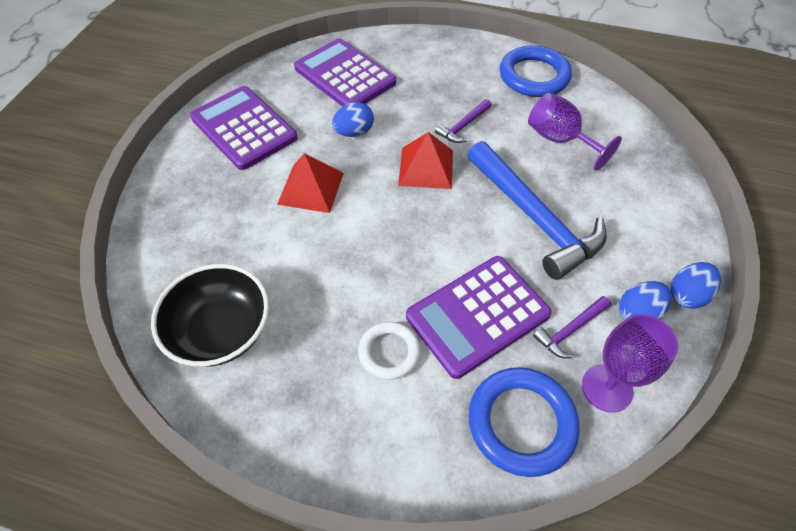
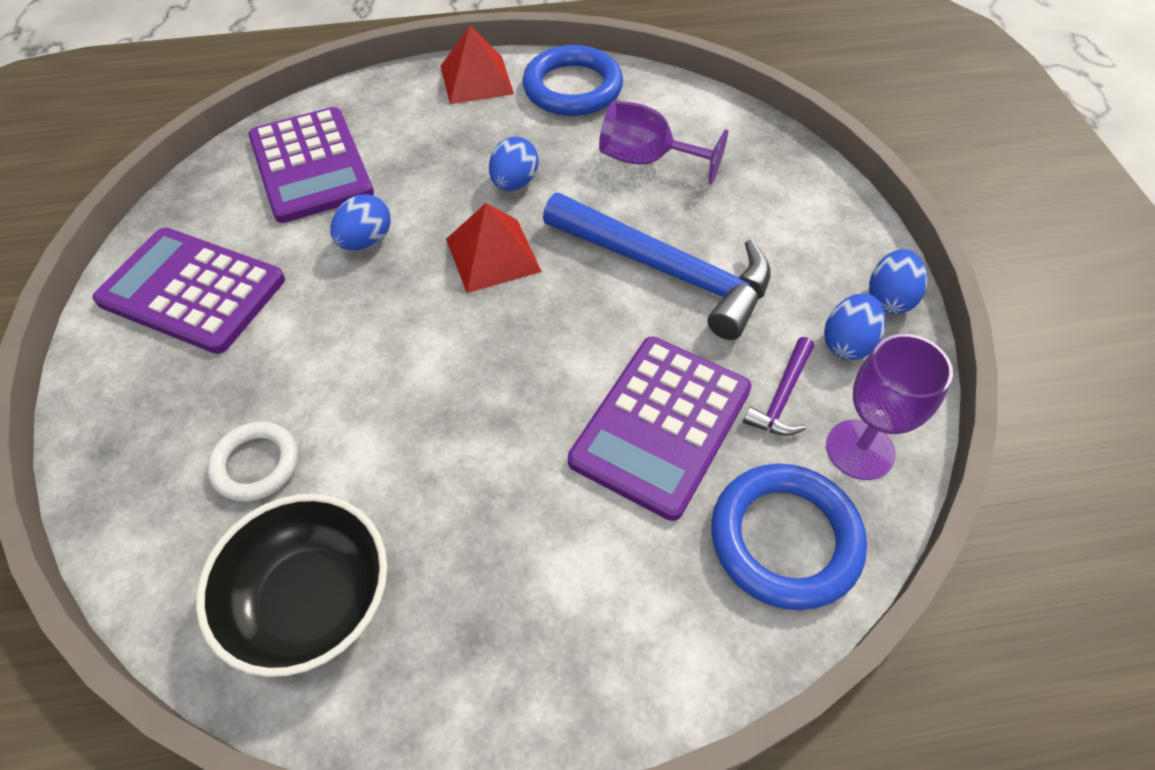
camera: 25 degrees left, 0 degrees up
(311, 188) = (342, 341): red pyramid -> red pyramid (476, 79)
(345, 75) = (311, 165): purple calculator -> purple calculator turned 135 degrees counterclockwise
(389, 352) = (571, 524): white ring -> white ring (256, 464)
(463, 126) = (514, 183): purple hammer -> blue egg

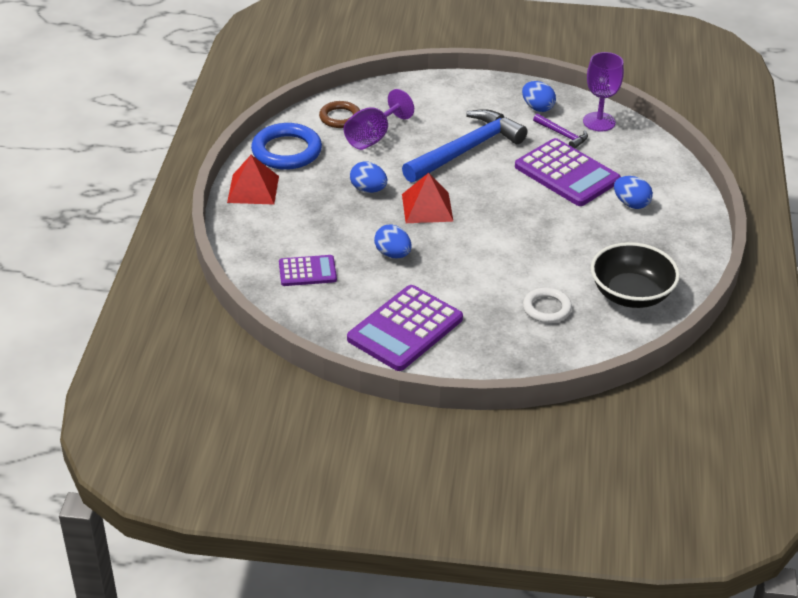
camera: 75 degrees left, 15 degrees down
(311, 165) = (307, 271): purple calculator -> purple calculator, size x0.56
(678, 117) = (340, 117): none -> brown ring
(785, 539) = (637, 154): blue ring -> none
(889, 298) = (514, 88): blue egg -> blue egg (631, 204)

